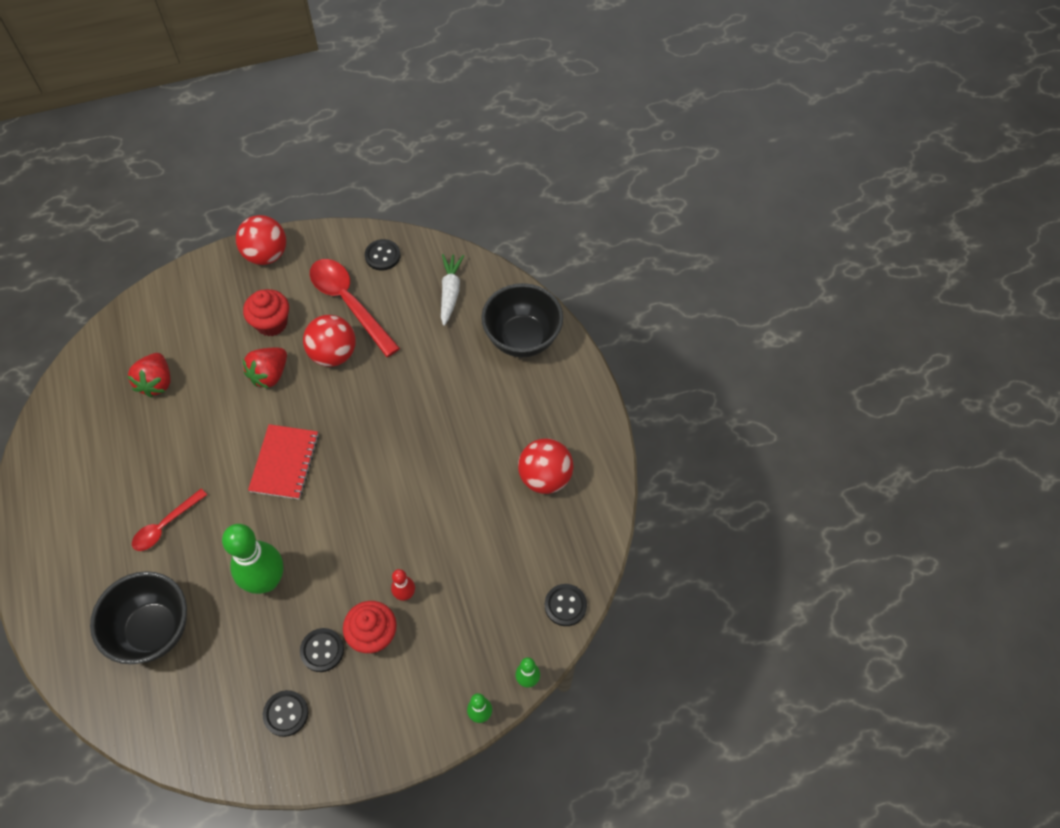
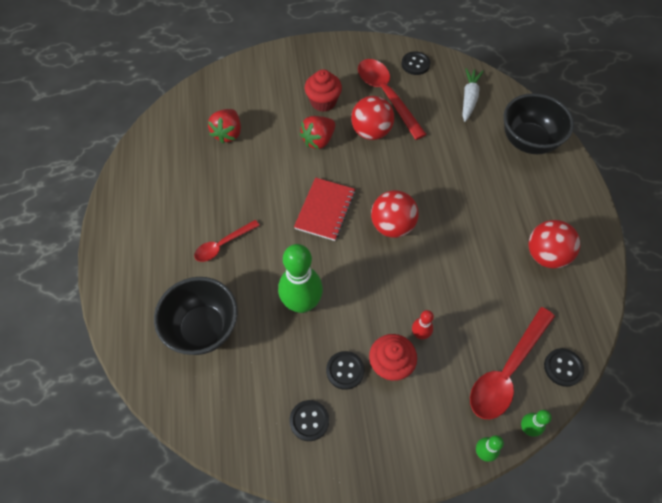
camera: 10 degrees right, 0 degrees up
(266, 255) = (323, 51): red ball -> red ball (392, 226)
(503, 620) = (507, 371): none -> red spoon

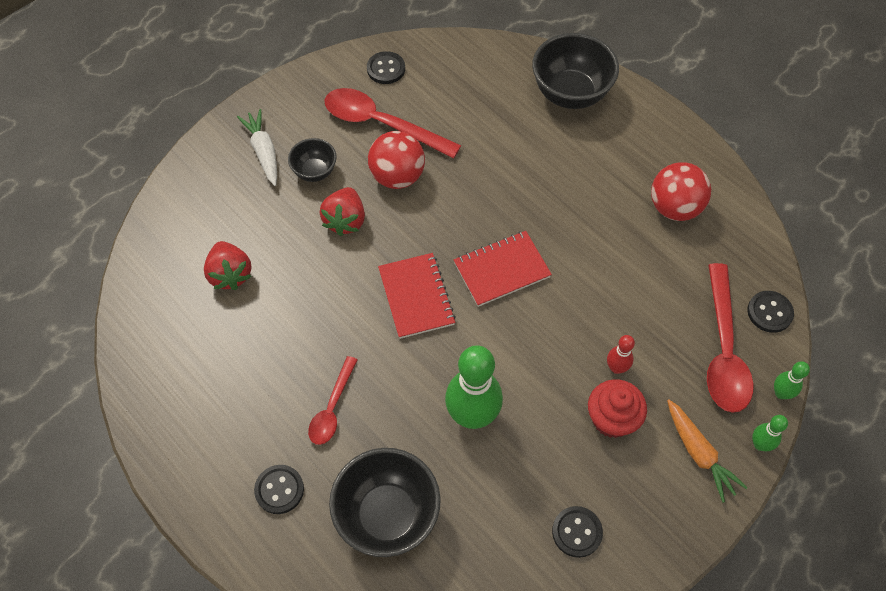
camera: 35 degrees left, 0 degrees up
(323, 102) = (315, 172): red cupcake -> black bowl
(345, 370) = (572, 456): black button -> black button (279, 490)
(392, 226) = (502, 270): red ball -> red notebook
(433, 428) = (698, 453): none -> orange carrot
(469, 98) = (474, 78): white carrot -> white carrot (263, 151)

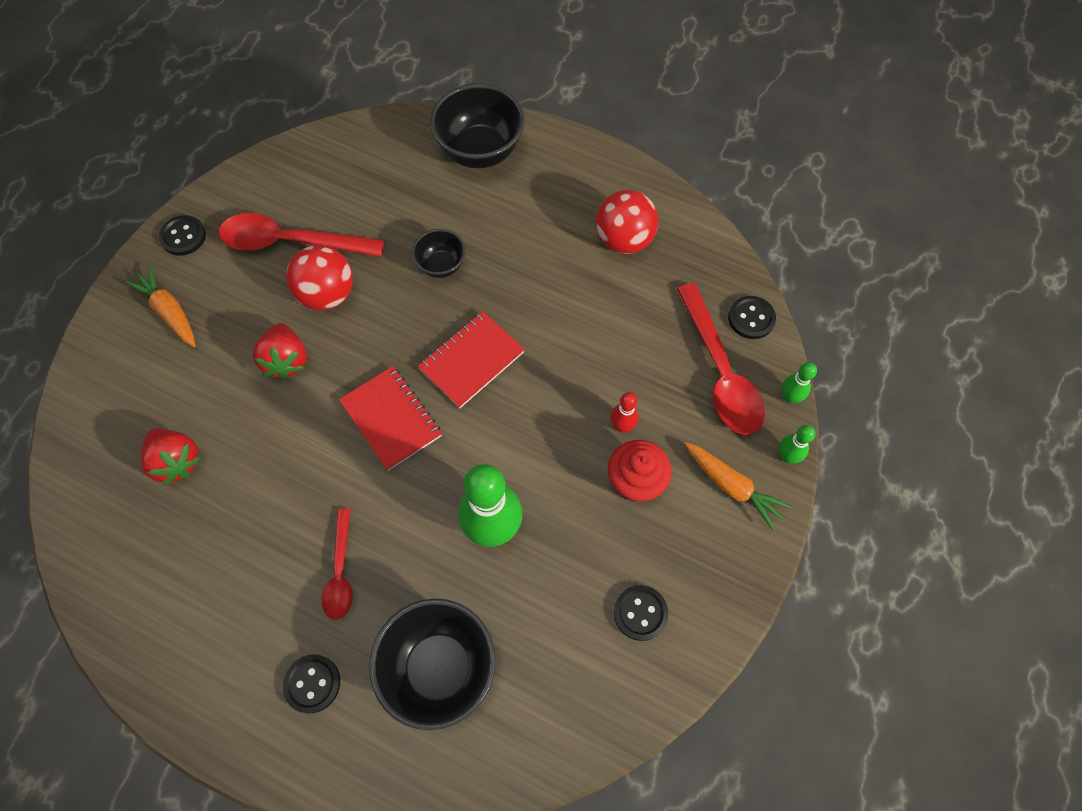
camera: 20 degrees left, 5 degrees up
(263, 151) = (169, 311): white carrot -> orange carrot
(315, 172) = (235, 316): black bowl -> black bowl (441, 266)
(386, 69) = (276, 180): black button -> black button (183, 236)

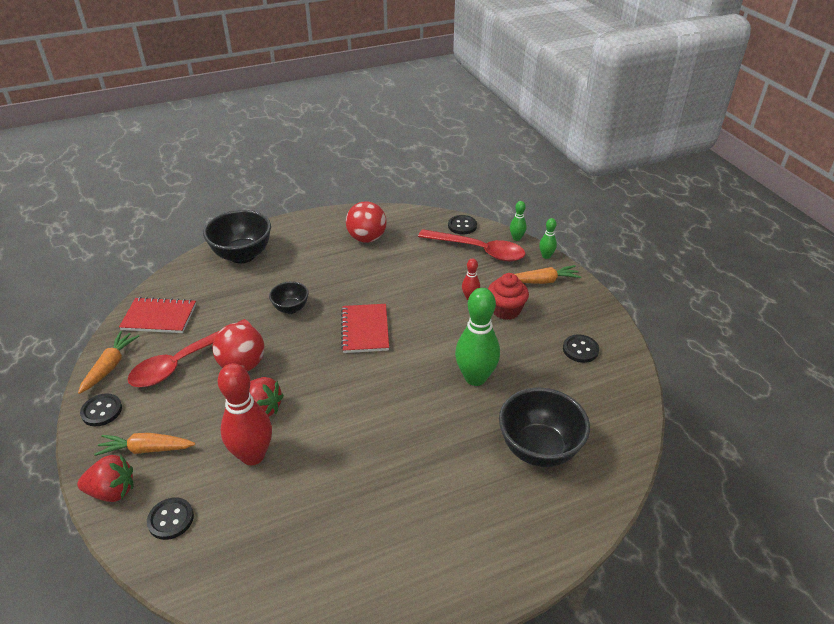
camera: 50 degrees left, 25 degrees down
(177, 461) = (262, 507): red strawberry -> red strawberry (112, 491)
(226, 402) = (253, 455): none -> red bowling pin
(237, 191) = (110, 366): none -> orange carrot
(312, 683) = (494, 518): black button -> black button (171, 519)
(340, 572) = (433, 462): red spoon -> none
(391, 419) = (360, 383): red notebook -> red notebook (159, 317)

